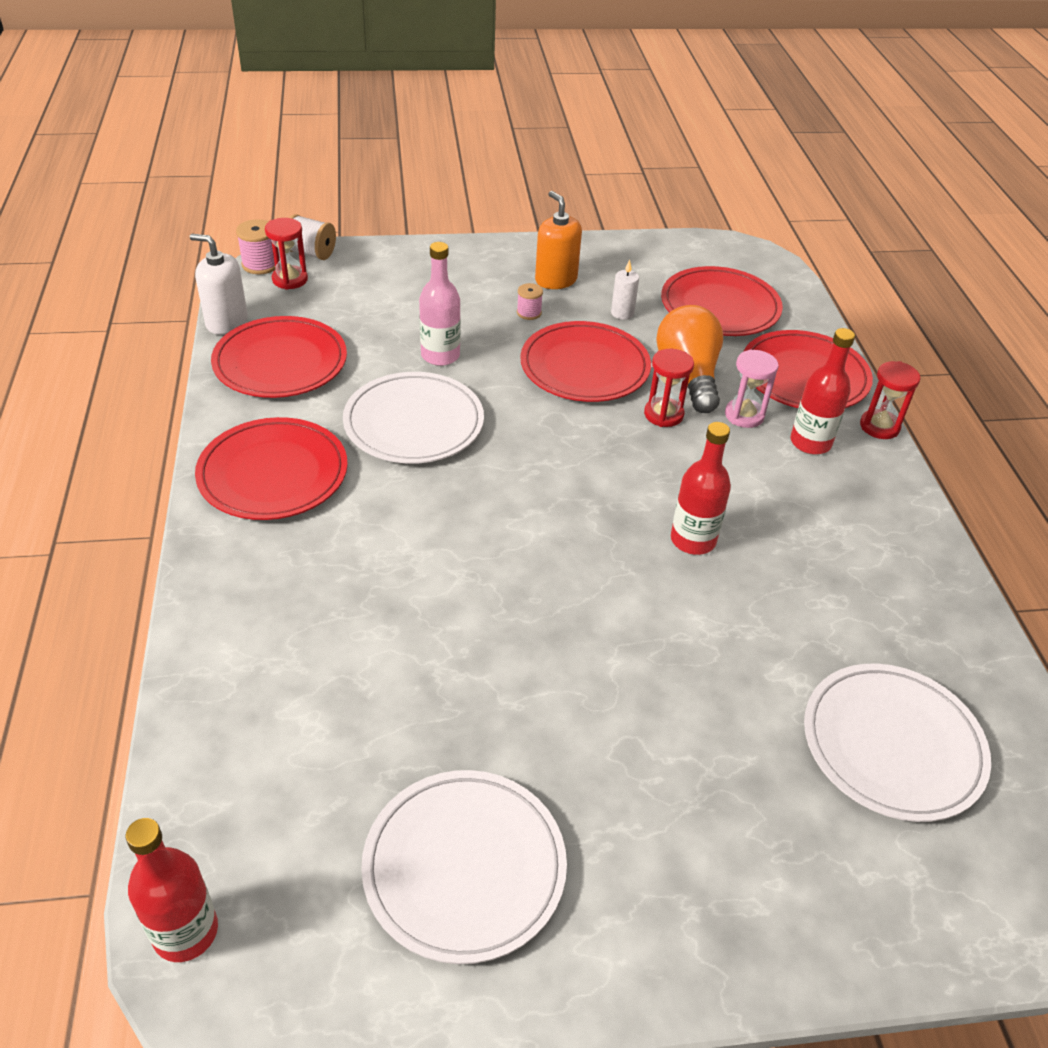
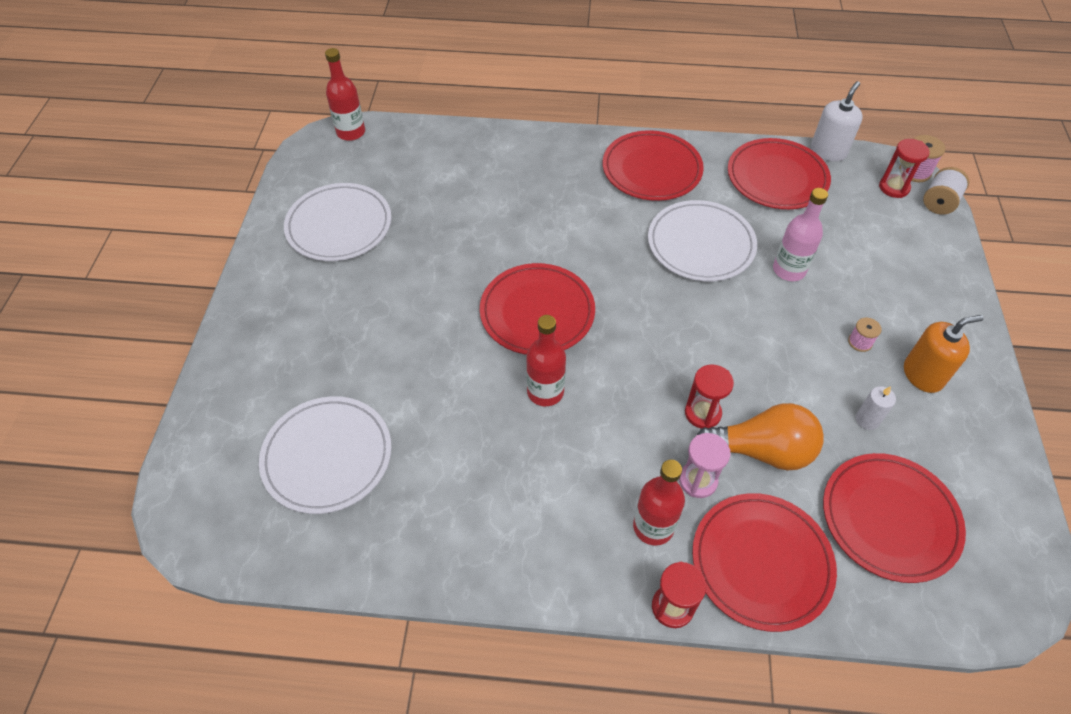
camera: 105 degrees right, 10 degrees up
(584, 367) = (774, 368): red plate -> red plate (537, 312)

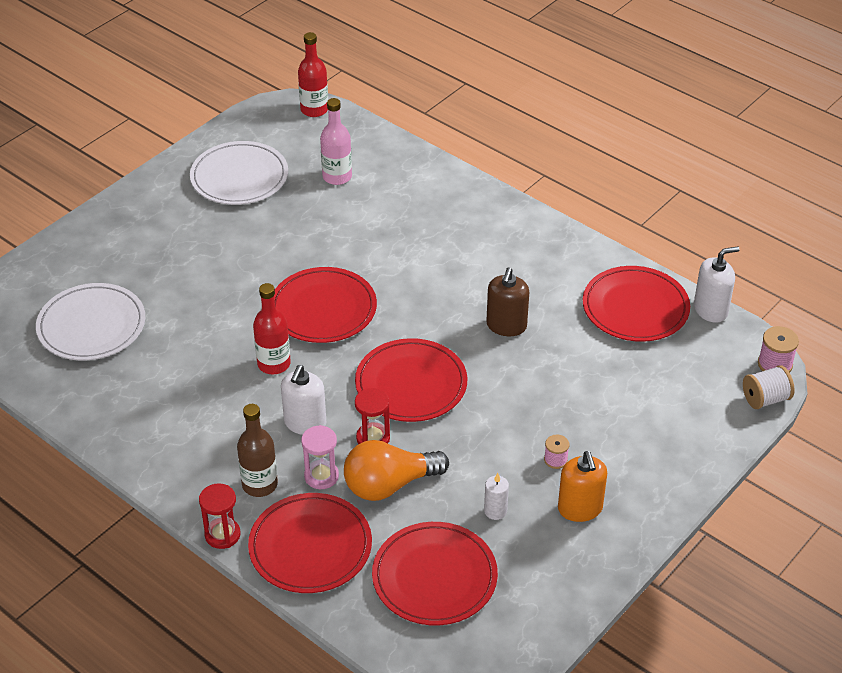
camera: 35 degrees right, 10 degrees down
(630, 435) = (305, 423): none -> white soap dispenser
(651, 169) = (530, 250): red plate -> red plate (411, 384)
(653, 527) = (260, 484): red bottle -> brown bottle
(700, 244) = (506, 326): white plate -> brown soap dispenser
(762, 451) = (389, 485): orange light bulb -> orange light bulb turned 120 degrees clockwise
(789, 270) = (559, 381): pink bottle -> pink bottle (337, 177)
(894, 187) = (736, 367): red hourglass -> none
(923, 375) = (580, 508): orange soap dispenser -> orange soap dispenser turned 60 degrees clockwise

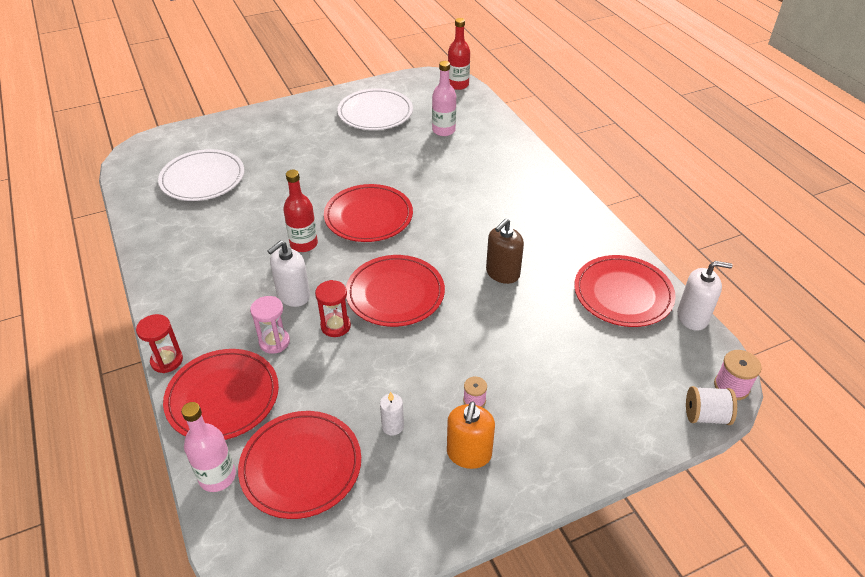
camera: 25 degrees right, 0 degrees up
(260, 484) = (224, 331): brown bottle -> none
(362, 616) = (217, 477): none -> pink bottle
(389, 485) = (321, 369): orange light bulb -> none

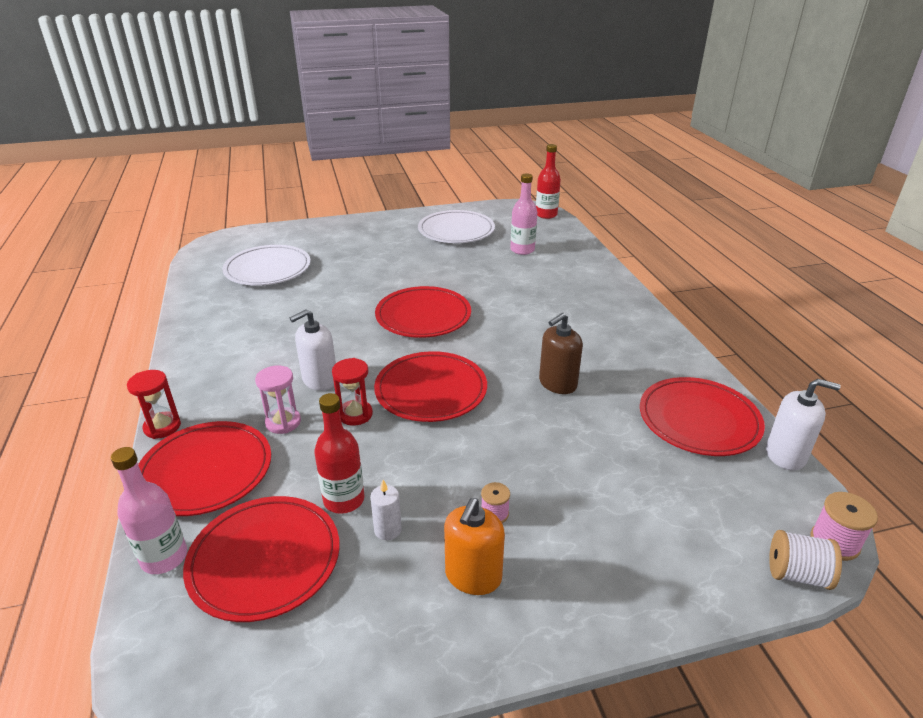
camera: 10 degrees right, 10 degrees down
(304, 244) = (347, 334): red bottle -> red bottle (344, 500)

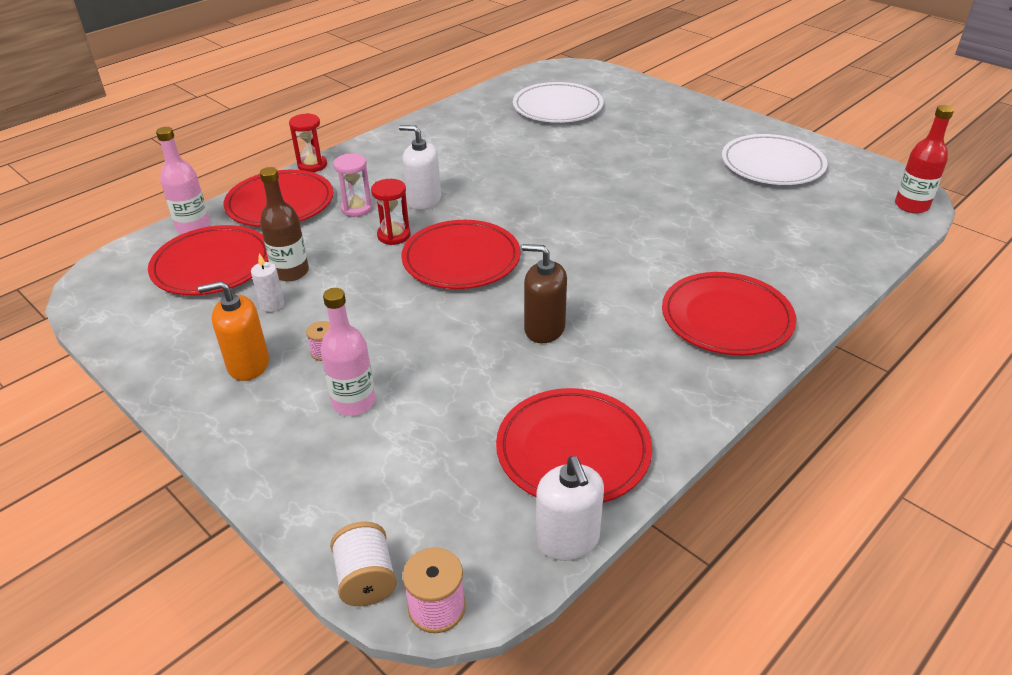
camera: 60 degrees right, 5 degrees up
(344, 500) = (291, 272): red bottle -> brown bottle
(423, 316) = (575, 210): red plate -> red plate (726, 318)
(522, 250) = (792, 219): pink bottle -> pink bottle (354, 402)

